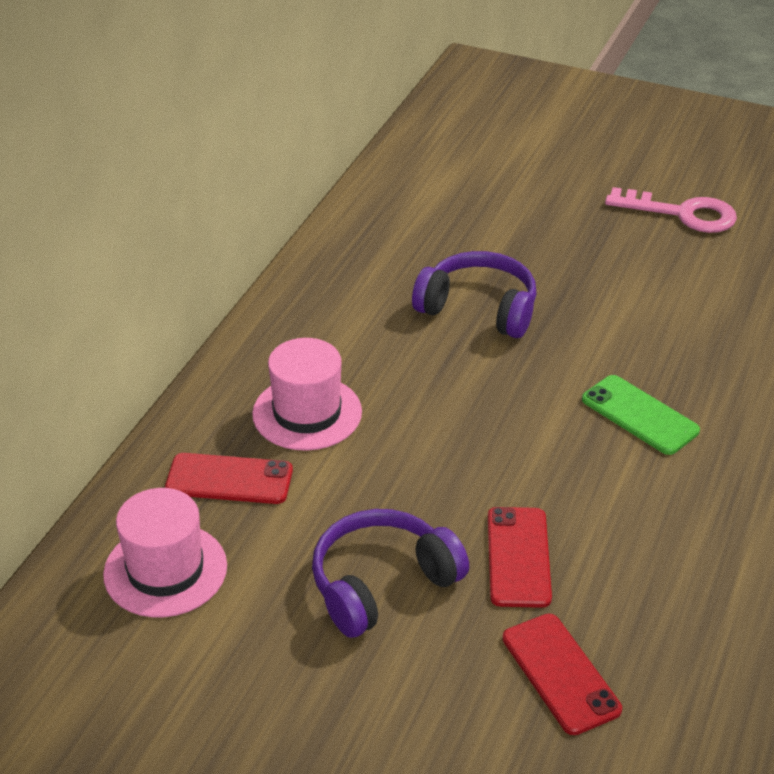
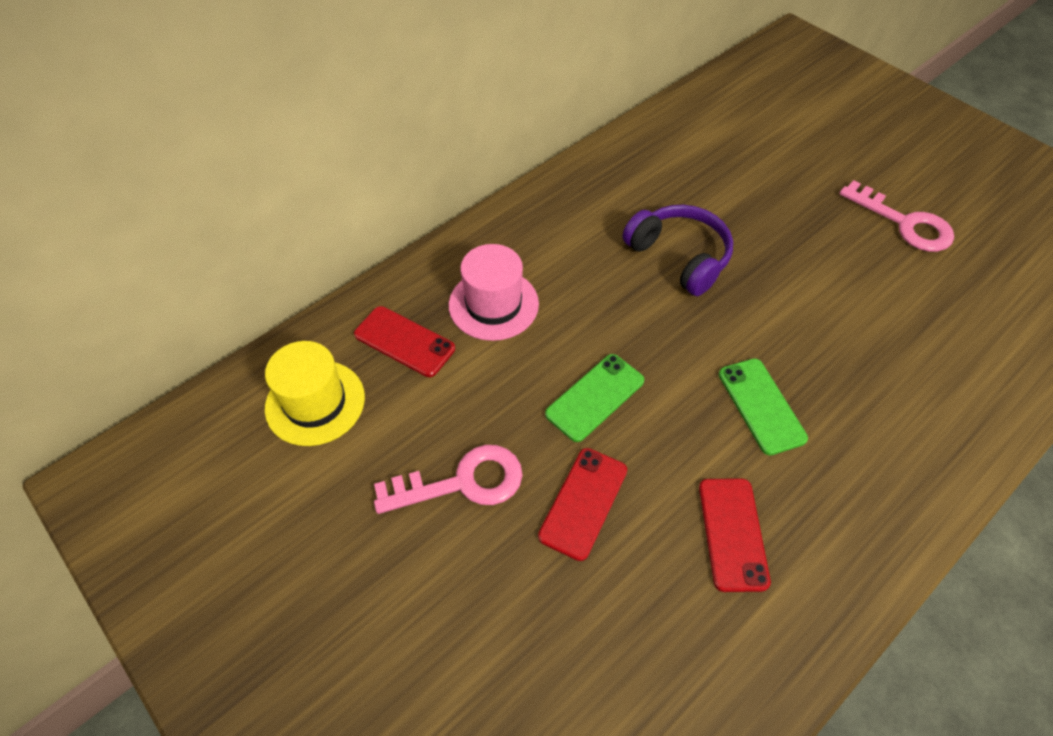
camera: 25 degrees right, 15 degrees up
(165, 570) = (315, 402): pink hat -> yellow hat
(382, 584) = (462, 482): purple headphones -> pink key
(471, 462) = (595, 397): none -> green phone
(560, 673) = (555, 632): red phone -> red phone (732, 533)

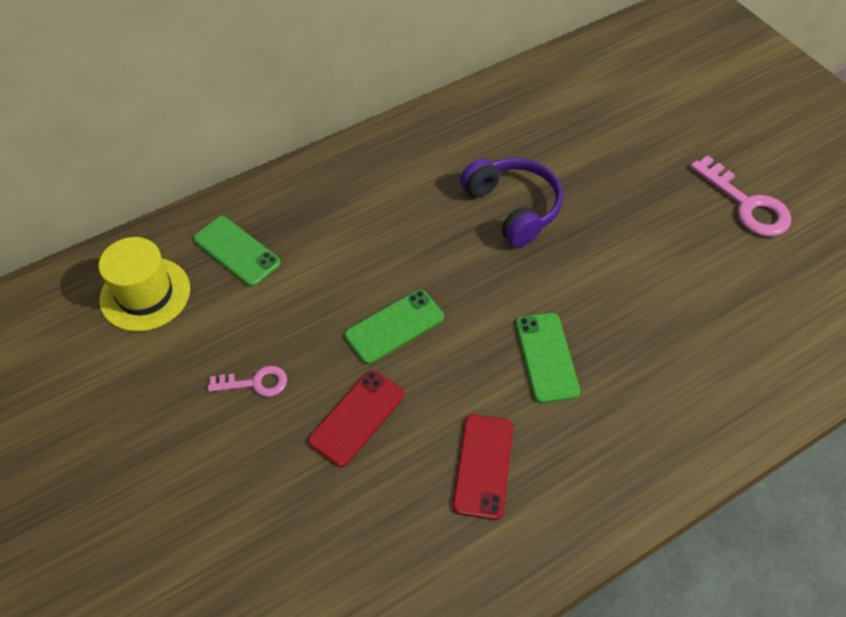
camera: 10 degrees right, 0 degrees up
(404, 341) = (237, 251): red phone -> green phone
(462, 482) = (255, 383): pink key -> pink key, size x0.59
(493, 304) = (326, 229): pink hat -> none

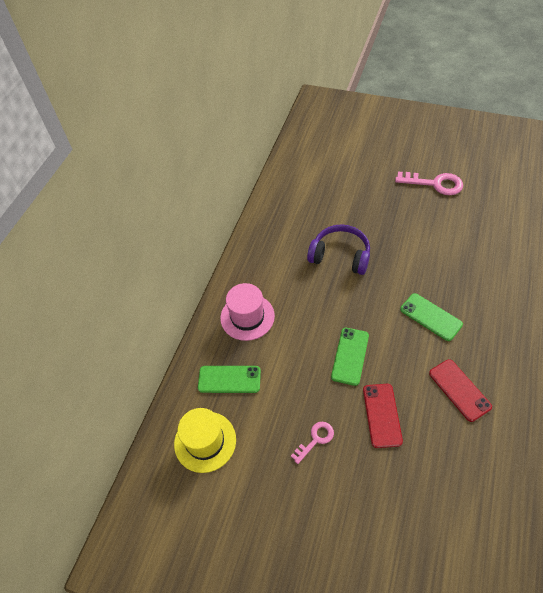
camera: 35 degrees left, 0 degrees up
(328, 200) = (247, 317): none -> pink hat

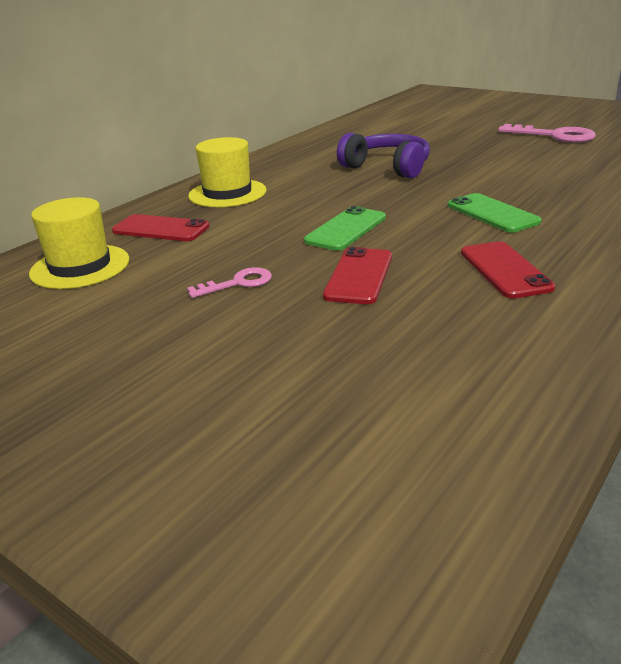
camera: 15 degrees right, 25 degrees down
(229, 379) = (161, 229): green phone -> red phone
(247, 317) = (227, 193): pink hat -> yellow hat

